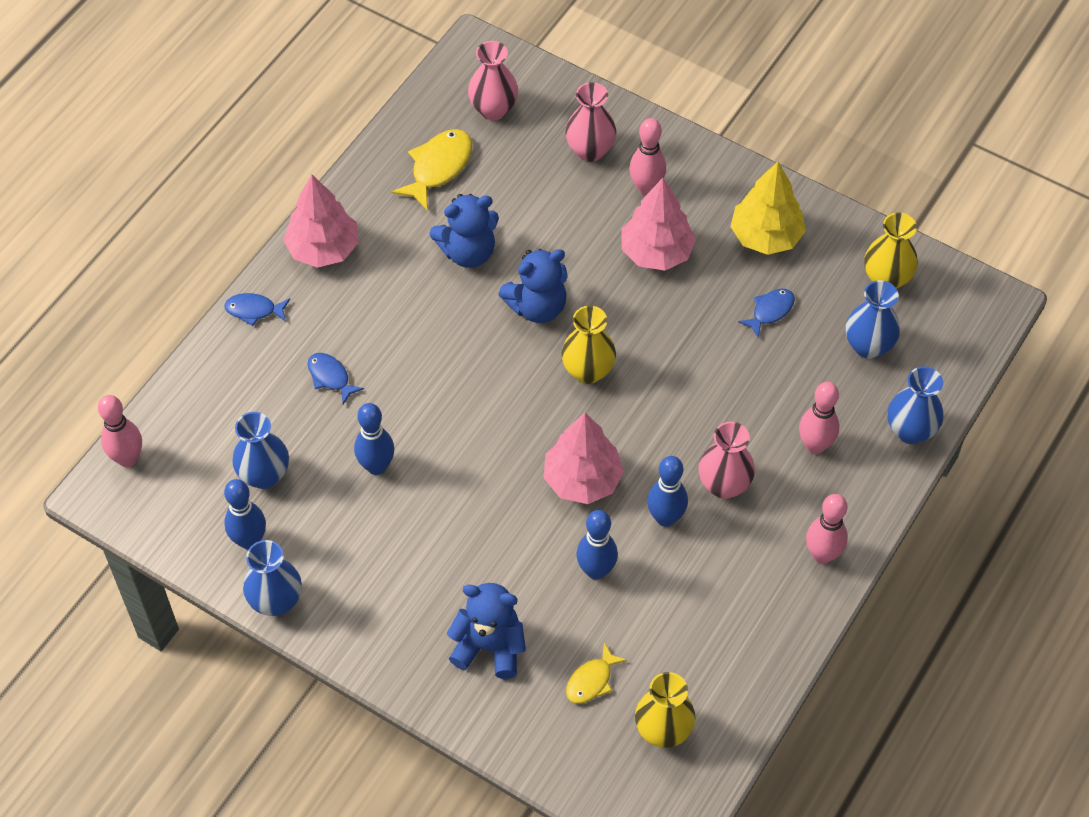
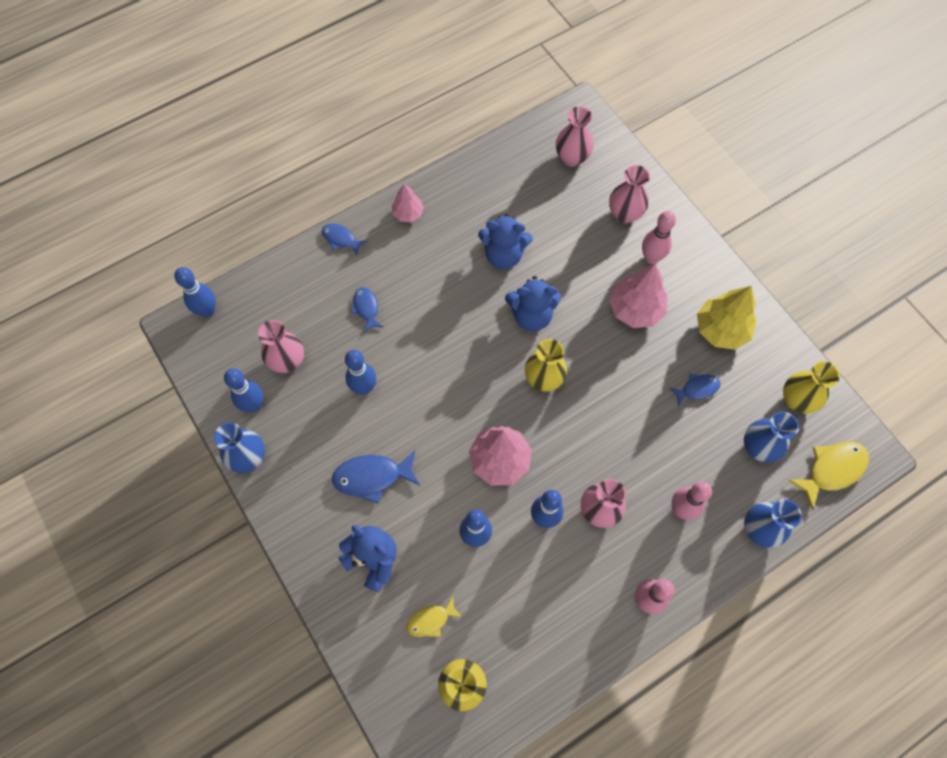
camera: 25 degrees right, 10 degrees up
(128, 458) = (207, 310): pink bowling pin -> blue bowling pin
(264, 475) = (287, 361): blue vase -> pink vase
(323, 249) = (408, 213): pink tree -> pink tree, size x0.59
(438, 167) = (513, 185): yellow fish -> yellow fish (832, 470)
(440, 559) = (372, 477): none -> blue fish

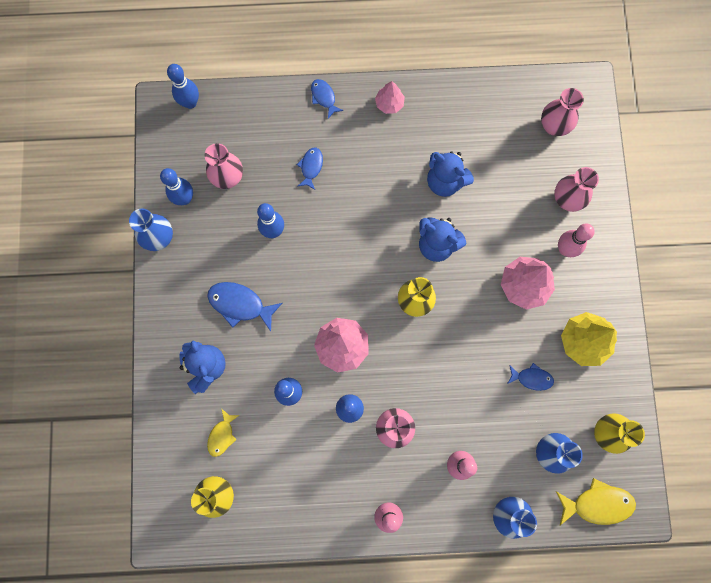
camera: 30 degrees right, 10 degrees up
(431, 620) = (222, 435): yellow fish -> yellow fish turned 75 degrees counterclockwise

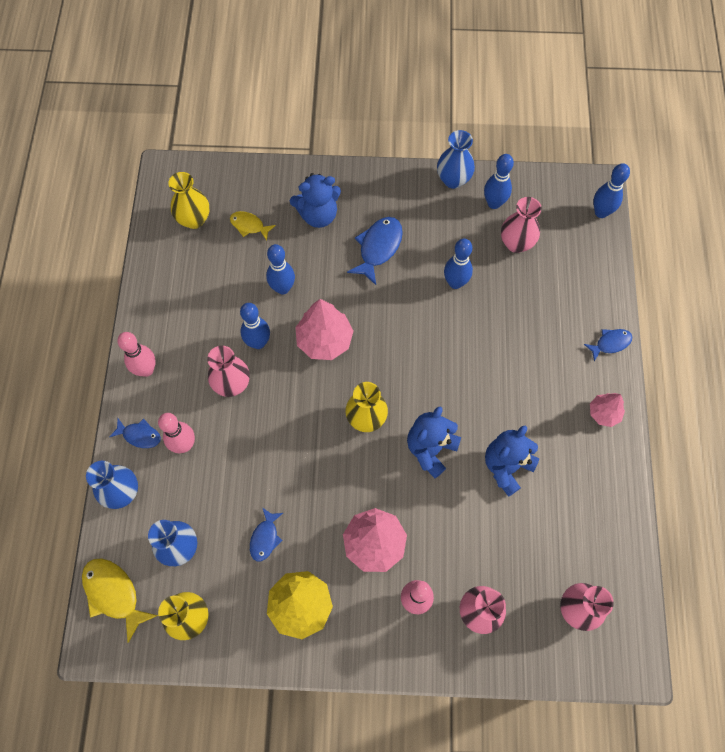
camera: 95 degrees right, 10 degrees down
(311, 167) = (526, 324): blue fish -> blue fish (139, 435)
(597, 504) = (114, 594): yellow fish -> yellow fish turned 135 degrees clockwise

